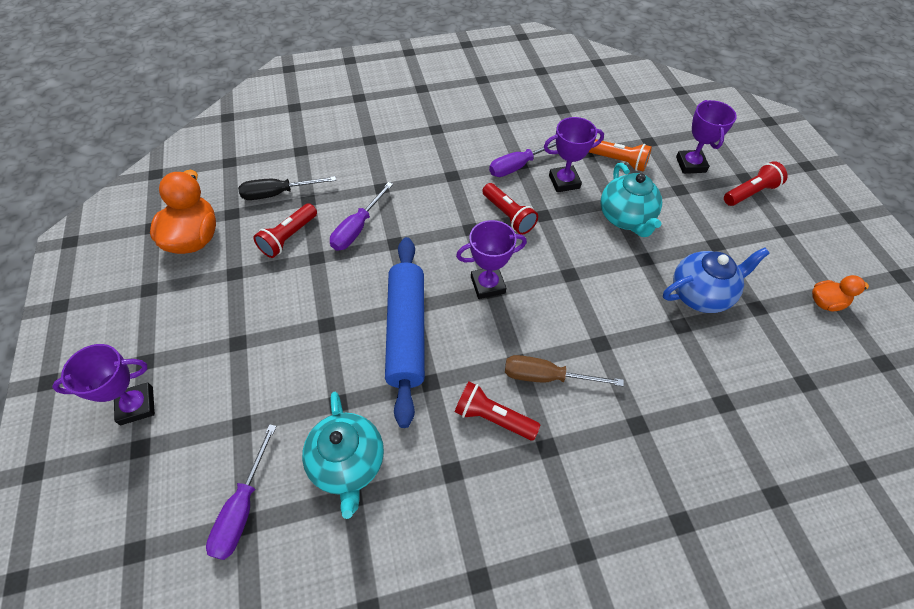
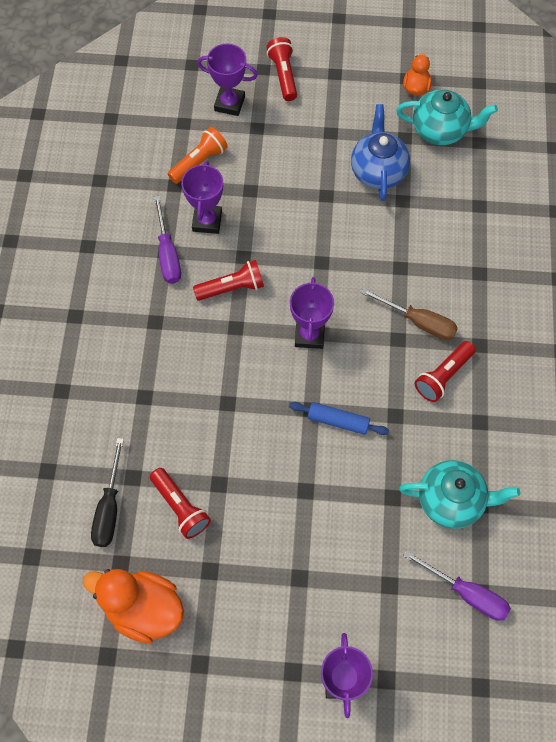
camera: 70 degrees left, 10 degrees up
(357, 228) = (194, 435): purple screwdriver -> none
(406, 332) = (338, 421): blue rolling pin -> blue rolling pin, size x0.50
(546, 377) = (418, 322): brown screwdriver -> brown screwdriver turned 90 degrees counterclockwise
(625, 218) = (274, 189): turquoise teapot -> turquoise teapot (440, 130)

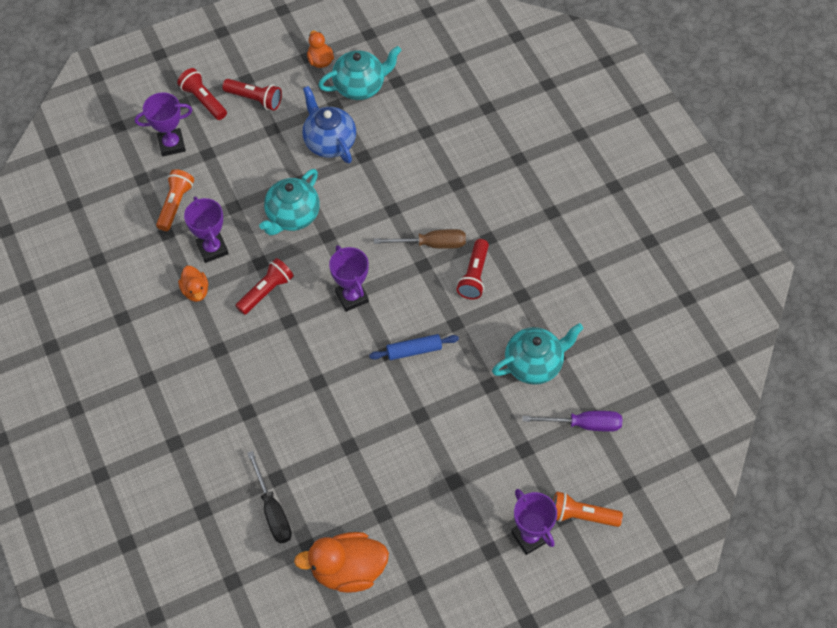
camera: 30 degrees left, 5 degrees down
(168, 254) = (195, 291): purple screwdriver -> orange duck
(180, 507) = (329, 479): red flashlight -> red flashlight (255, 99)
(299, 227) = (292, 216): none -> turquoise teapot
(407, 690) = (581, 515): none -> orange flashlight

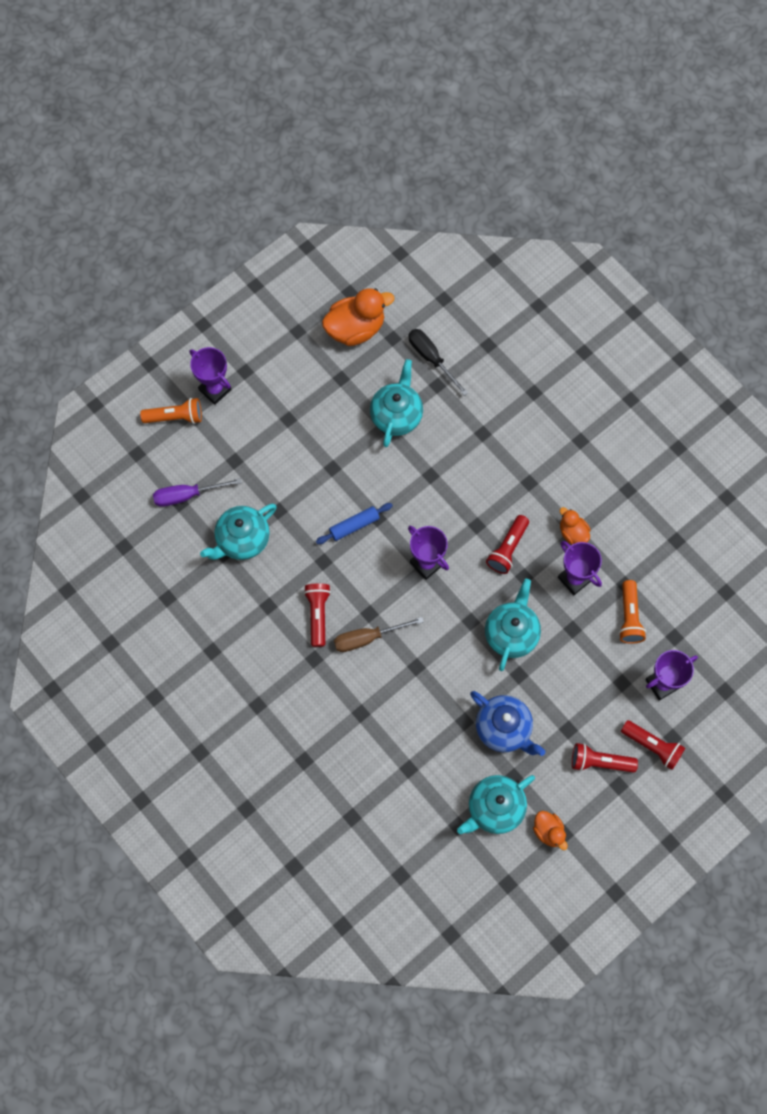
camera: 165 degrees right, 10 degrees up
(333, 455) = (396, 415): none -> turquoise teapot

